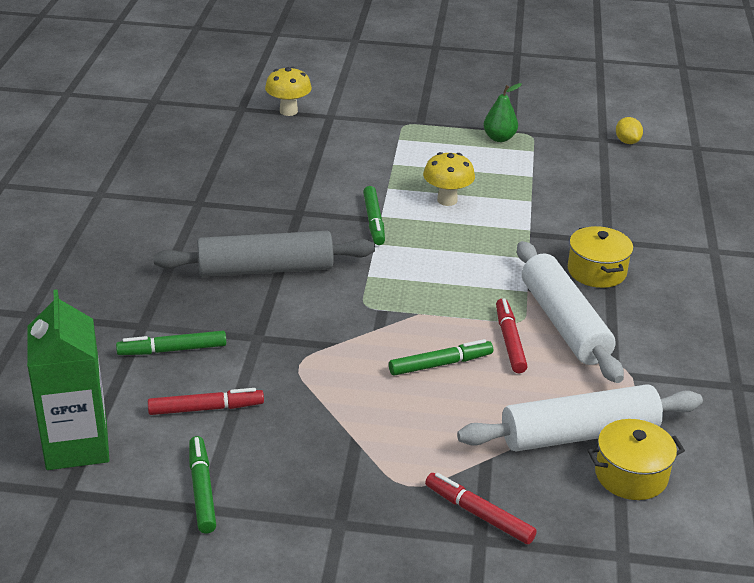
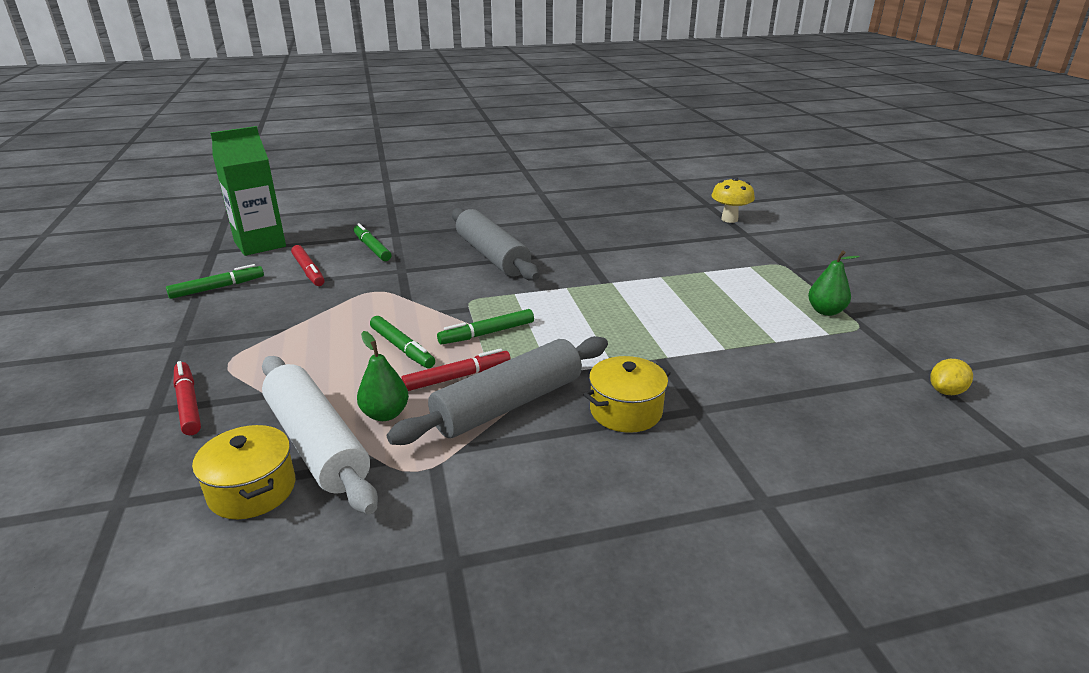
camera: 70 degrees right, 5 degrees down
(374, 221) = (600, 281): green marker -> green marker (487, 333)
(447, 200) = (672, 305): yellow mushroom -> none
(478, 514) = (188, 404): red marker -> red marker turned 45 degrees counterclockwise
(550, 390) = (385, 414): none -> green pear
(564, 323) = (508, 404): white rolling pin -> grey rolling pin

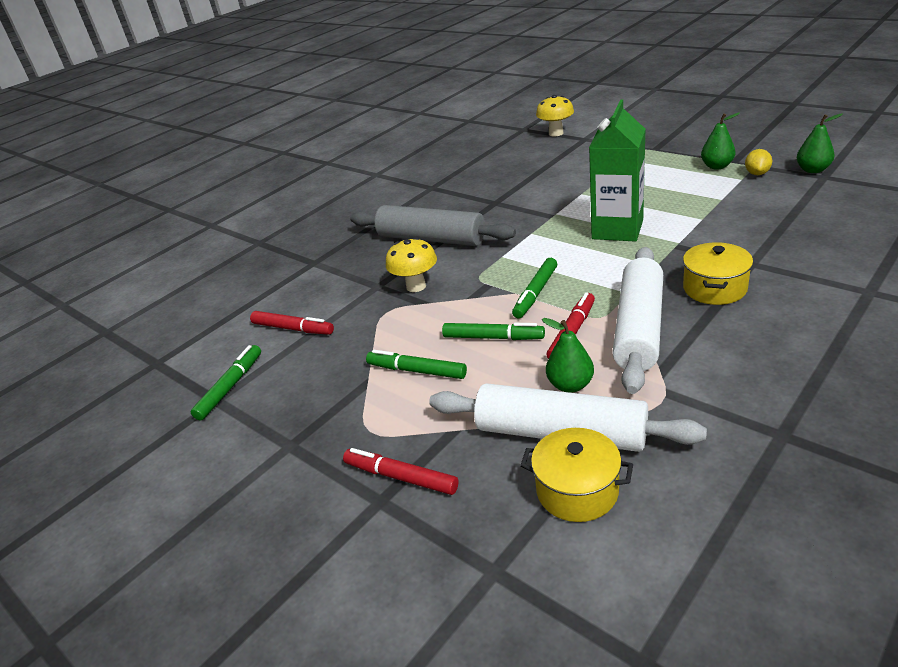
camera: 30 degrees left, 5 degrees up
(260, 244) = (194, 333): green carton -> green carton (617, 229)
(372, 248) = (314, 283): green marker -> green marker (416, 371)
(422, 284) = (416, 286): none -> yellow mushroom
(508, 404) = (639, 328): grey rolling pin -> white rolling pin
(922, 361) = (812, 170): none -> green pear
(946, 391) = (849, 181): yellow lemon -> yellow lemon (757, 173)

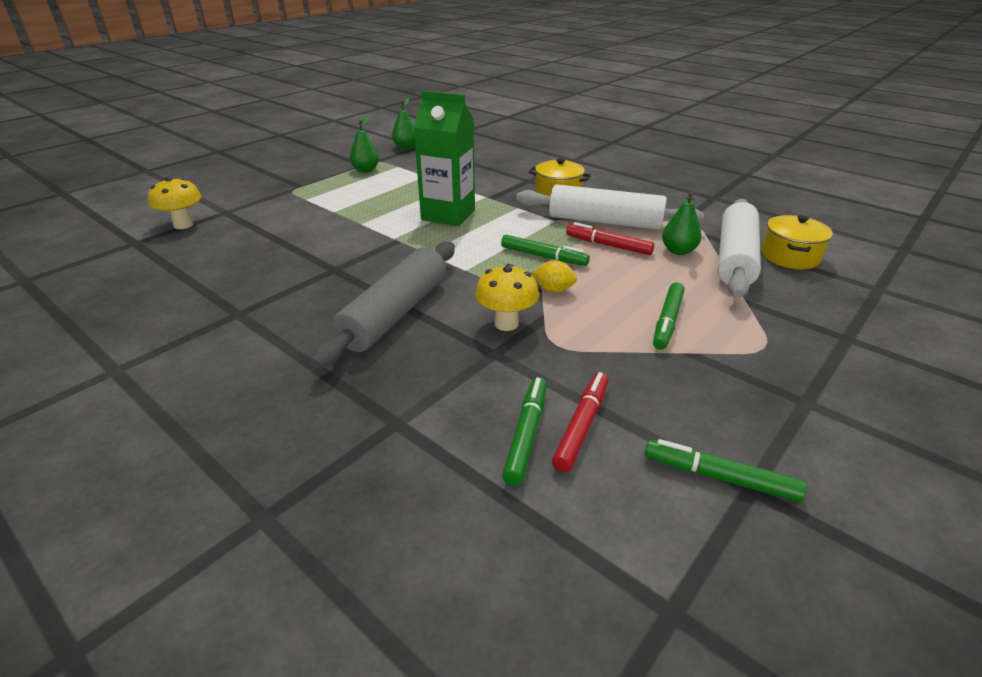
camera: 95 degrees left, 0 degrees up
(401, 477) = (815, 327): red marker -> none
(493, 337) = (613, 280): green marker -> green marker (526, 434)
(757, 173) = (393, 161): yellow lemon -> yellow lemon (553, 290)

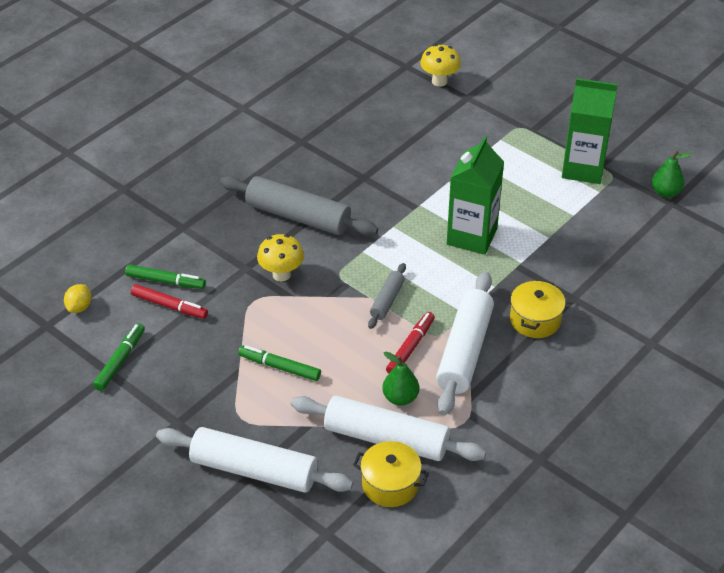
camera: 90 degrees right, 10 degrees up
(365, 170) = (583, 169): green pear -> green carton
(543, 256) = (387, 300): green marker -> grey rolling pin
(553, 290) = (329, 303): yellow lemon -> yellow lemon (79, 307)
(836, 335) = (254, 470): none -> white rolling pin

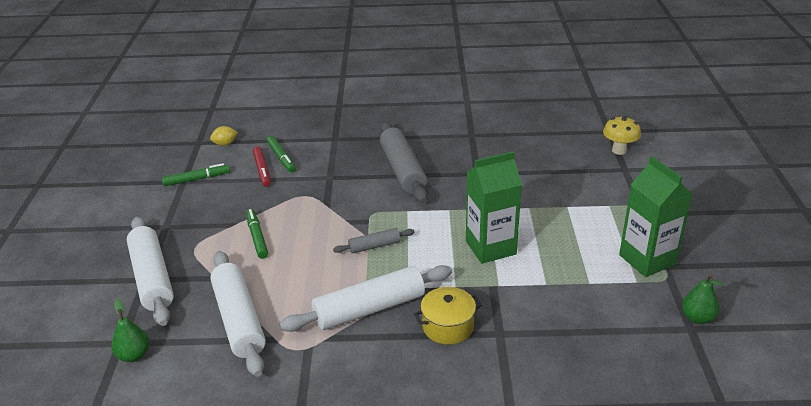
camera: 50 degrees right, 10 degrees down
(281, 274) = (341, 193): yellow mushroom -> none
(390, 484) = (195, 347): yellow pot -> none
(400, 398) = (286, 304): green pear -> green pear (134, 355)
(410, 347) = (342, 281): red marker -> none

